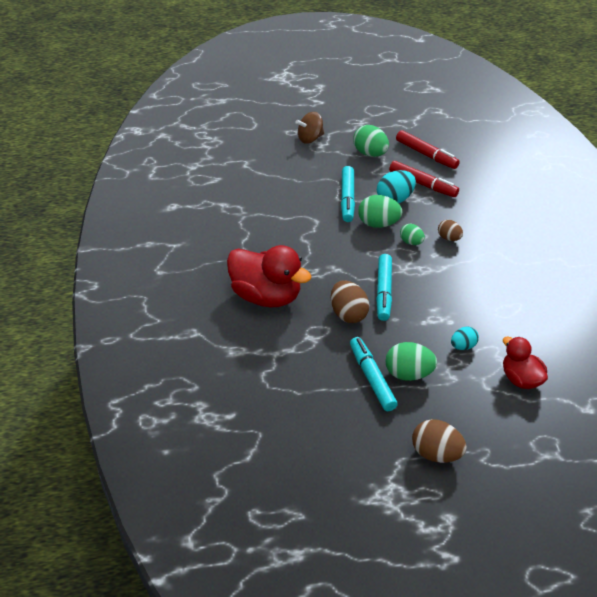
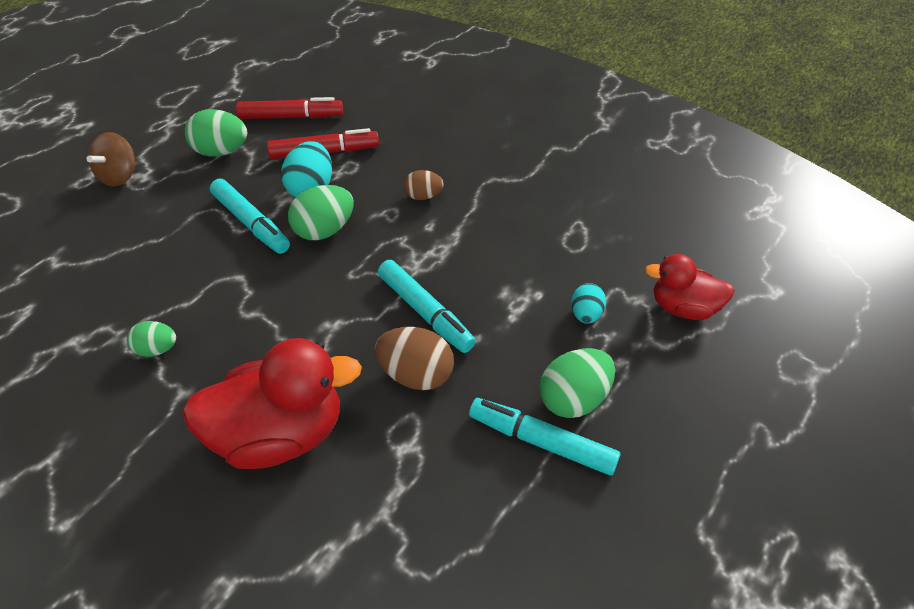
camera: 45 degrees left, 5 degrees up
(411, 242) = (387, 228): green egg -> green egg (157, 349)
(436, 454) = (724, 481): brown egg -> none

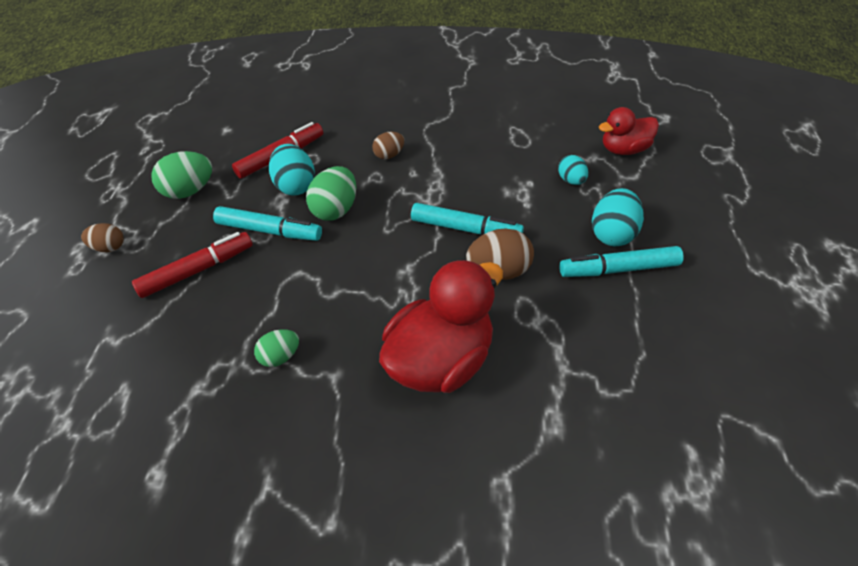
camera: 30 degrees left, 0 degrees up
(119, 176) = (109, 247): brown spinning top -> brown egg
(291, 117) = (226, 143): red marker -> red marker (197, 270)
(573, 399) = (612, 234): green egg -> turquoise egg

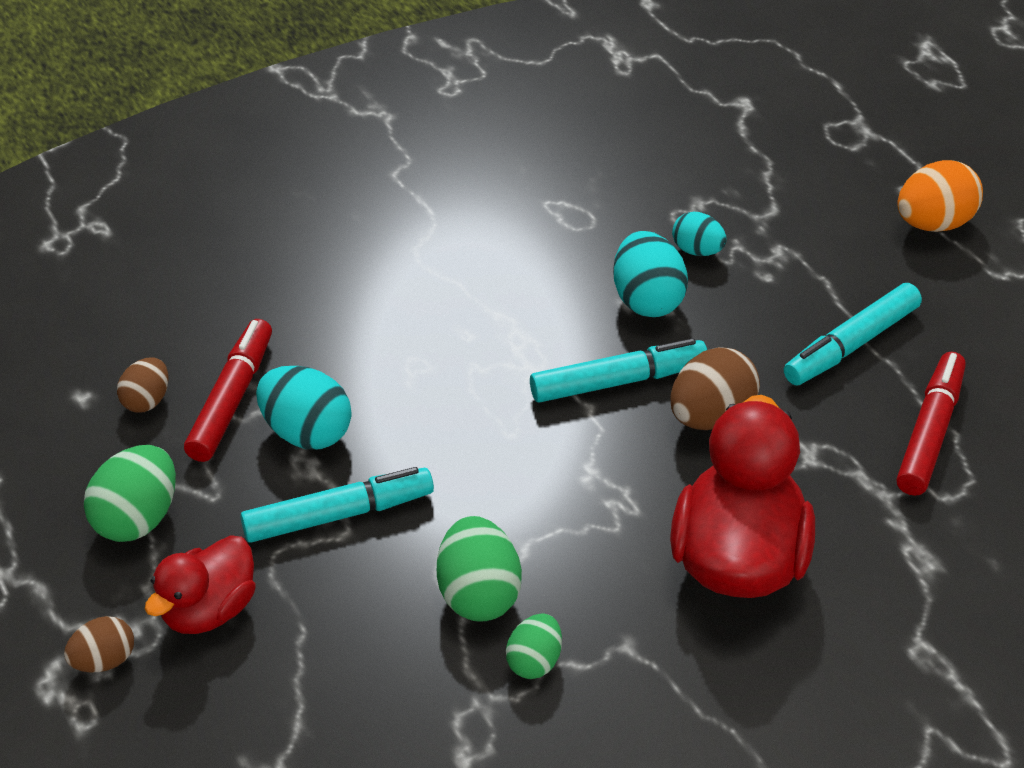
camera: 35 degrees left, 5 degrees down
(197, 270) = (290, 621): red marker -> red marker (929, 433)
(335, 210) = (407, 439): green egg -> green egg (479, 595)
(389, 155) = (405, 323): brown egg -> brown egg (147, 401)
(612, 234) = (808, 302): turquoise egg -> turquoise egg (647, 300)
(624, 150) = (729, 175): red duck -> red duck (209, 611)
(732, 223) = (934, 224): none -> orange egg

